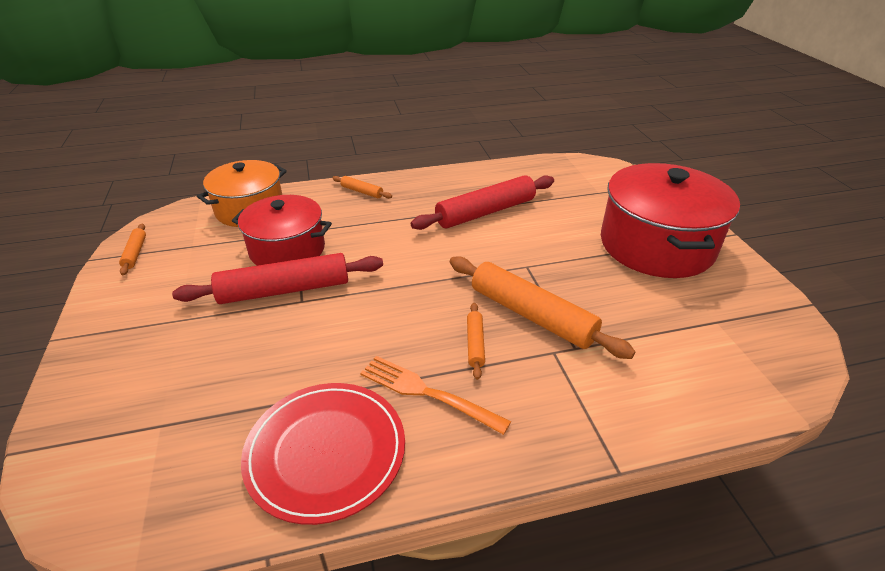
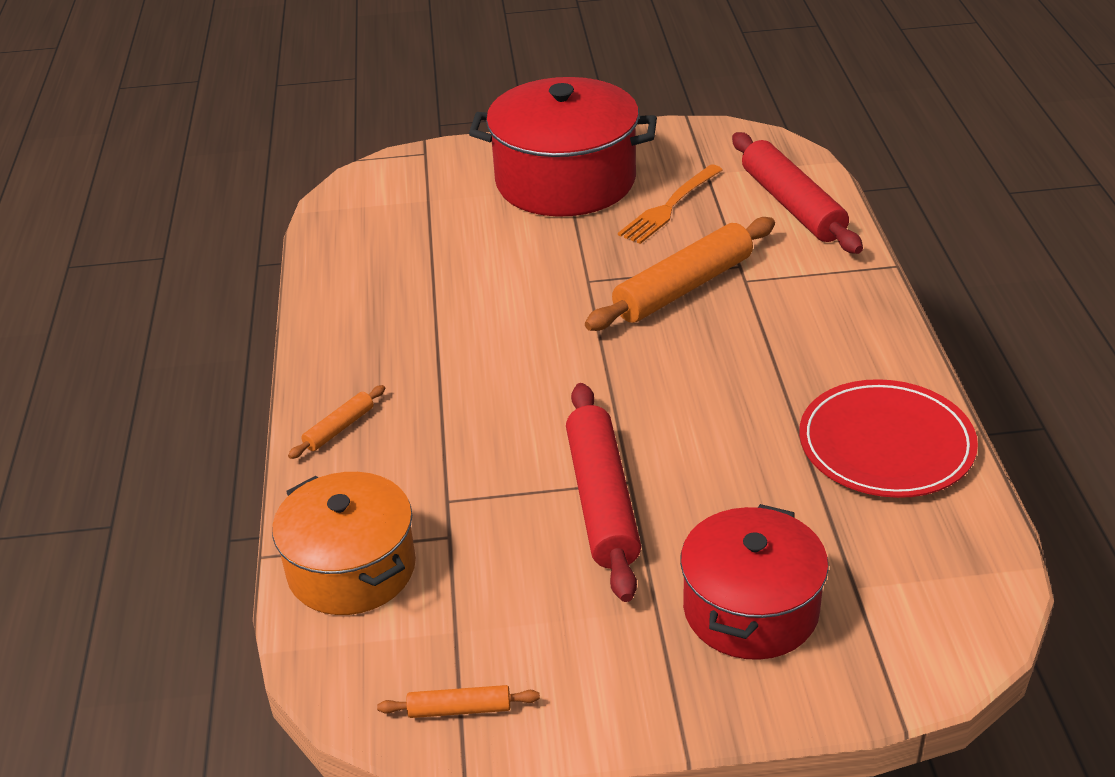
camera: 80 degrees left, 0 degrees up
(287, 249) = (497, 507): red pot -> red pot (751, 609)
(427, 393) = (804, 371): orange fork -> orange fork (669, 207)
(475, 344) = (729, 333): orange rolling pin -> none
(485, 212) = (448, 302): red rolling pin -> red rolling pin (792, 205)

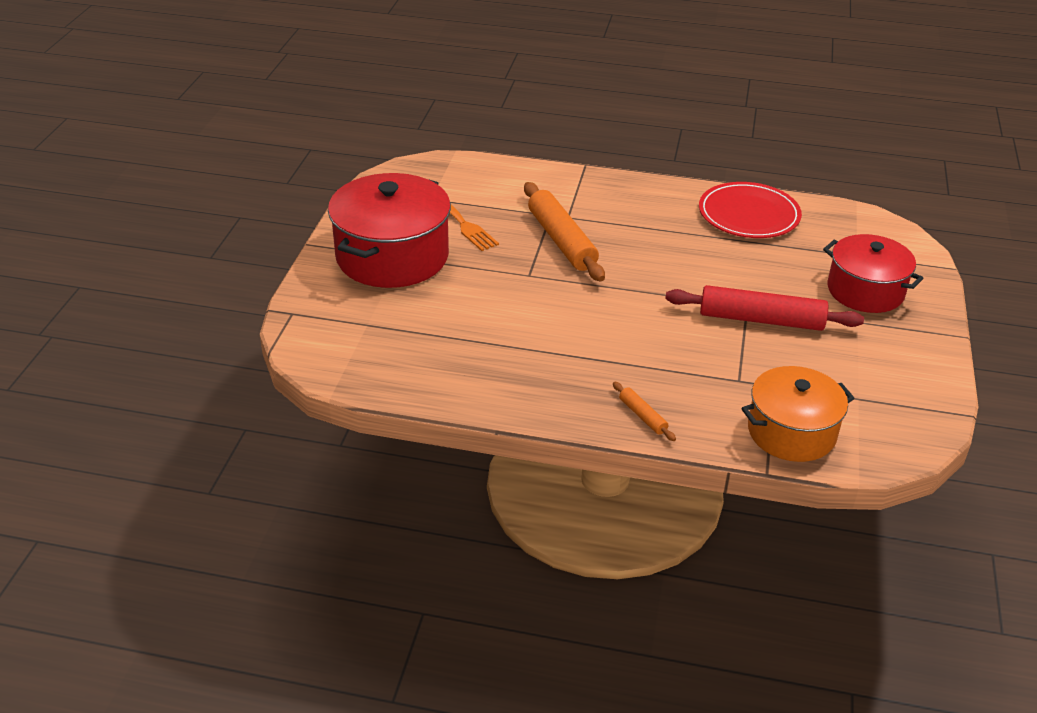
camera: 75 degrees left, 0 degrees up
(459, 709) = (921, 408): orange rolling pin -> none
(792, 205) = (495, 179): red rolling pin -> none

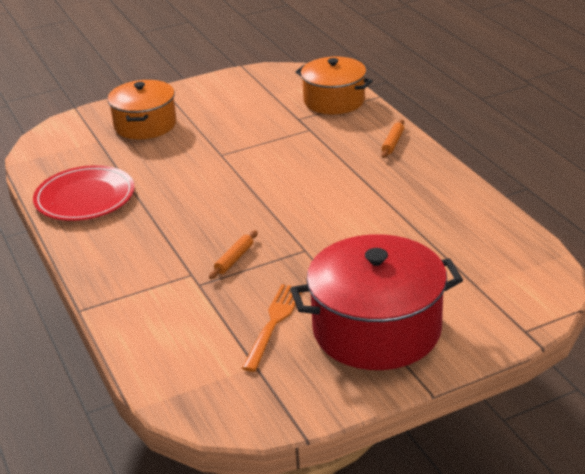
camera: 125 degrees left, 5 degrees down
(561, 241) = (234, 259): orange rolling pin -> orange rolling pin, size x0.46
(761, 319) = (231, 145): red rolling pin -> none
(865, 291) = (145, 125): red pot -> orange pot

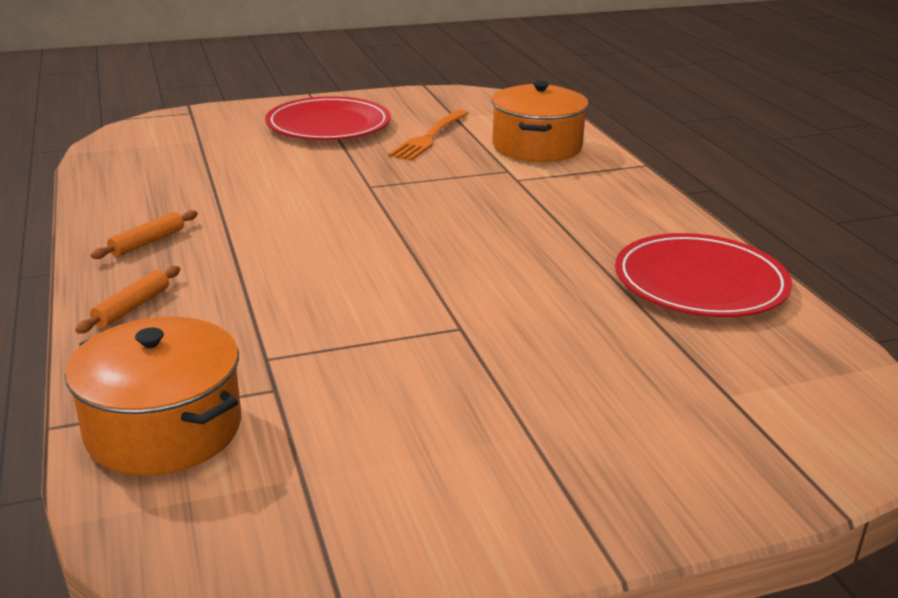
camera: 175 degrees left, 5 degrees down
(145, 125) = (631, 424): orange pot -> orange pot (537, 147)
(234, 259) = (461, 186): orange rolling pin -> orange rolling pin (147, 242)
(376, 329) = (328, 125): red pot -> red plate

